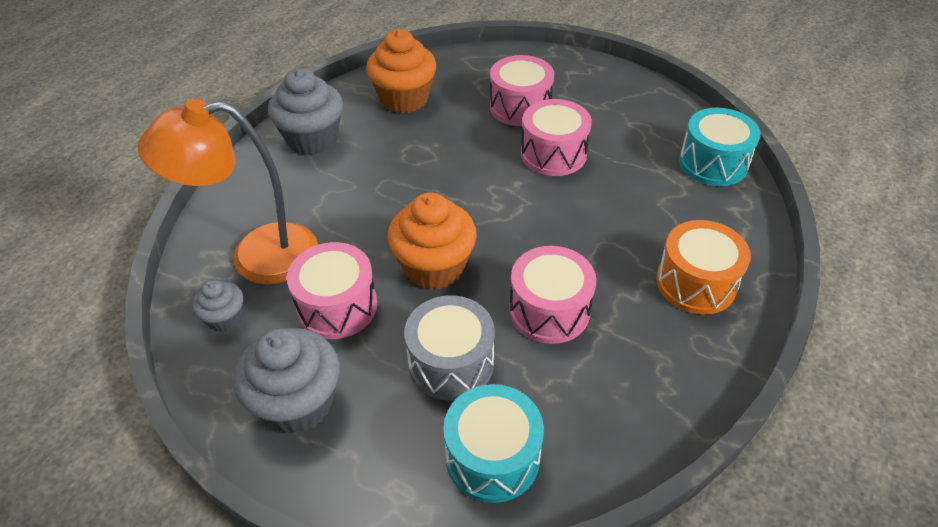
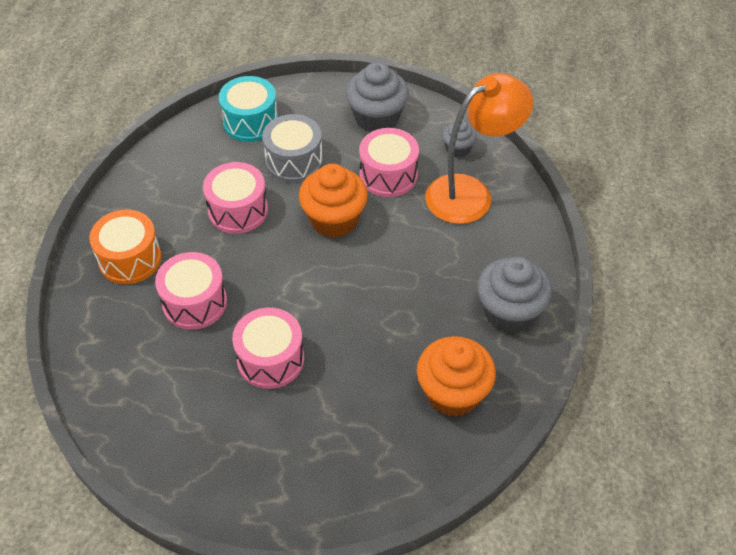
camera: 160 degrees right, 5 degrees up
(520, 107) = (323, 417): pink drum -> pink drum (194, 302)
(713, 163) = (110, 391): turquoise drum -> none

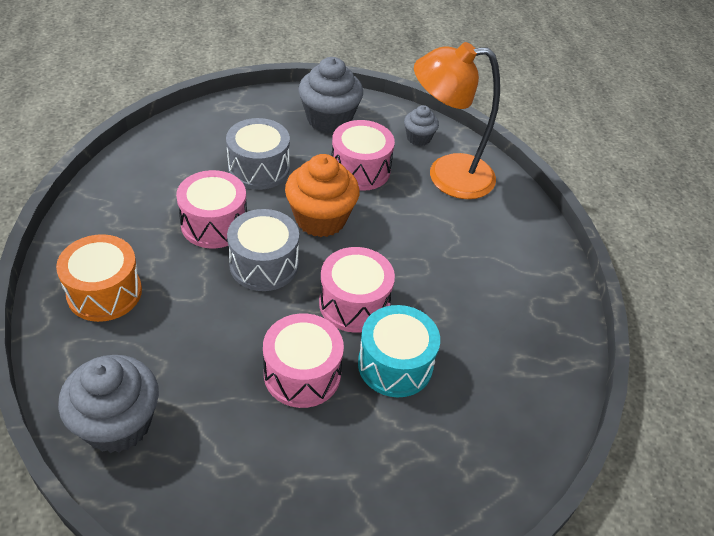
camera: 20 degrees left, 5 degrees down
(194, 302) = (195, 327): pink drum -> pink drum (354, 303)
(250, 122) = (200, 137): turquoise drum -> turquoise drum (395, 364)
(269, 255) = (264, 264): none -> grey drum
(453, 393) = (509, 373): orange cupcake -> none
(470, 193) = (447, 176): orange lamp -> orange lamp turned 135 degrees counterclockwise
(509, 312) = (530, 281): grey cupcake -> grey cupcake (118, 424)

